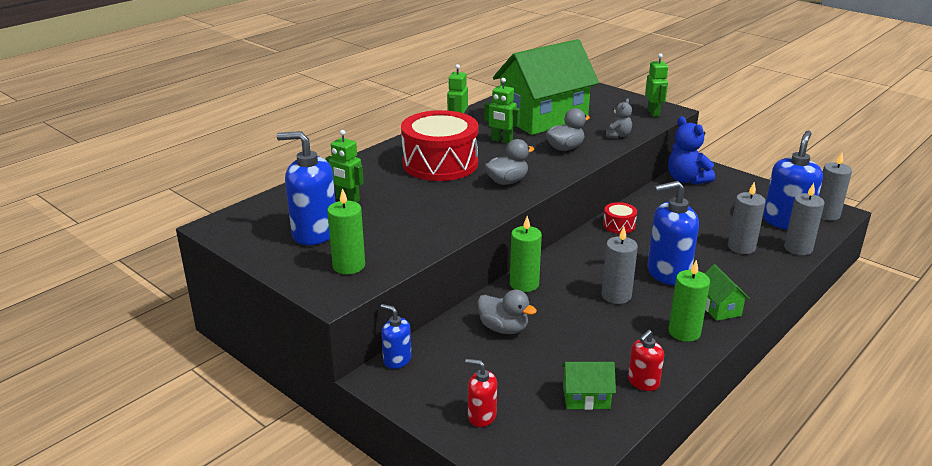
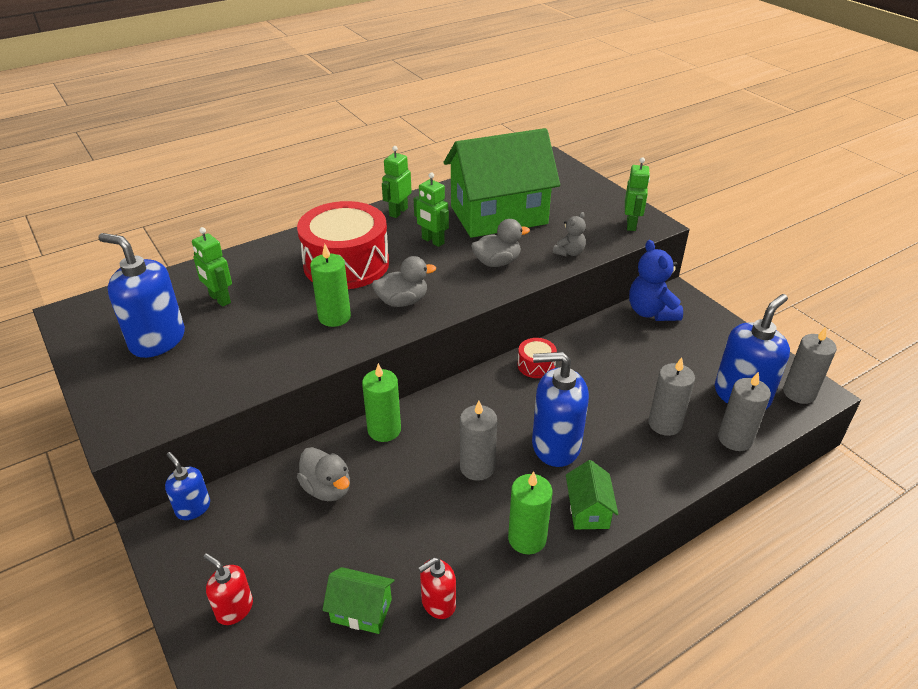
camera: 15 degrees right, 10 degrees up
(349, 266) = (162, 393): green candle -> green candle (334, 317)

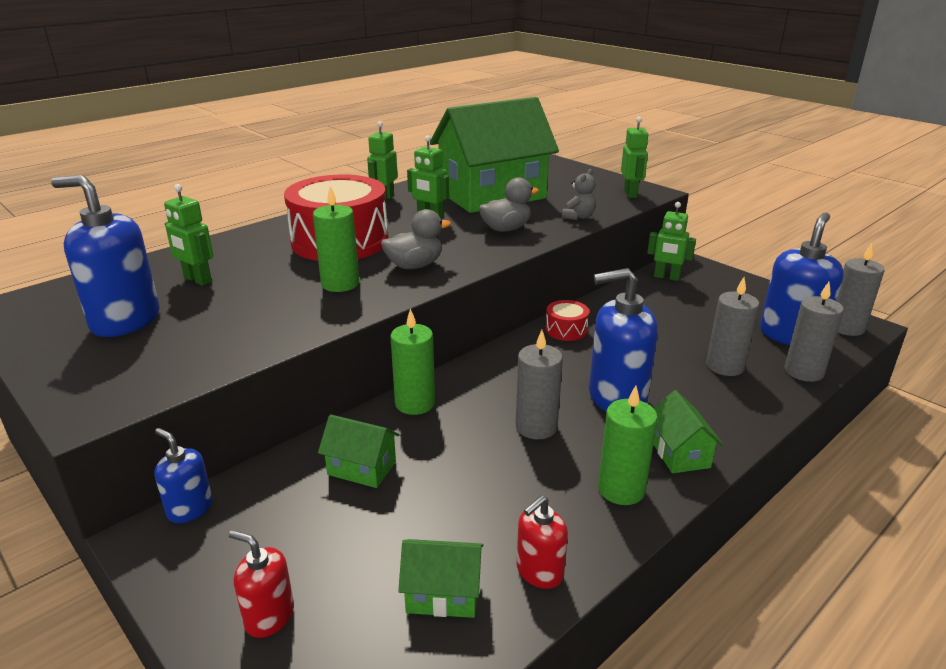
camera: 10 degrees left, 10 degrees down
(327, 489) = (362, 468): grey duck -> green house
(651, 312) = (666, 277): blue teddy bear -> green robot

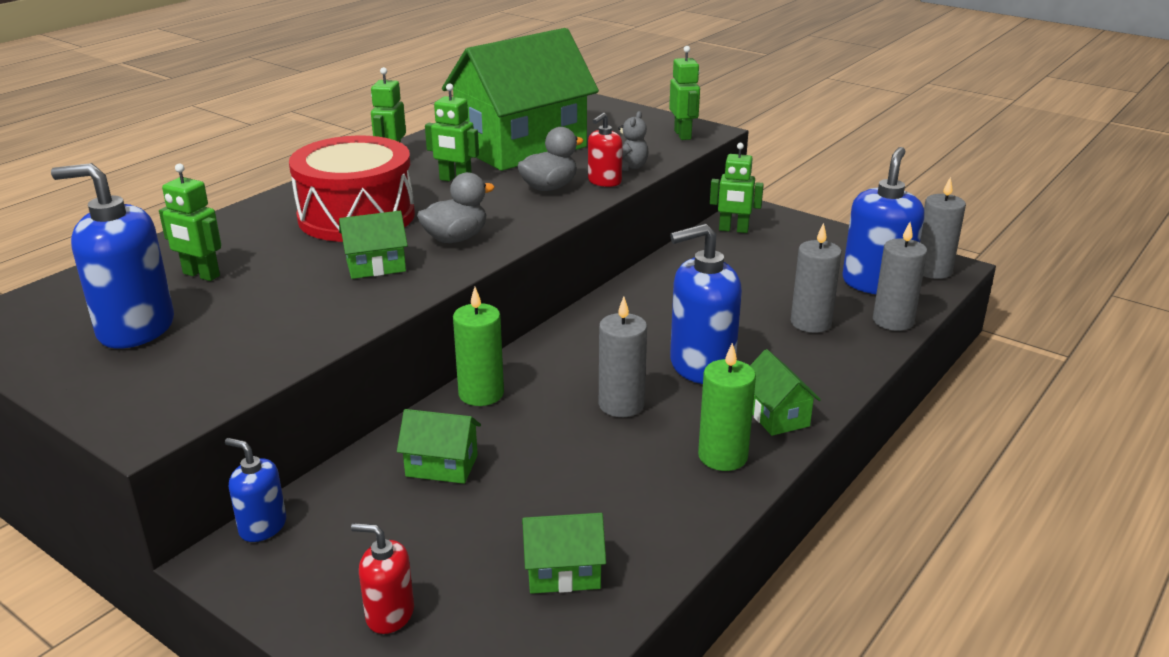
camera: 10 degrees left, 0 degrees up
(340, 284) = (376, 266): green candle -> green house
(539, 572) = (655, 541): red soap dispenser -> red soap dispenser (604, 181)
(566, 330) = (632, 299): red drum -> none

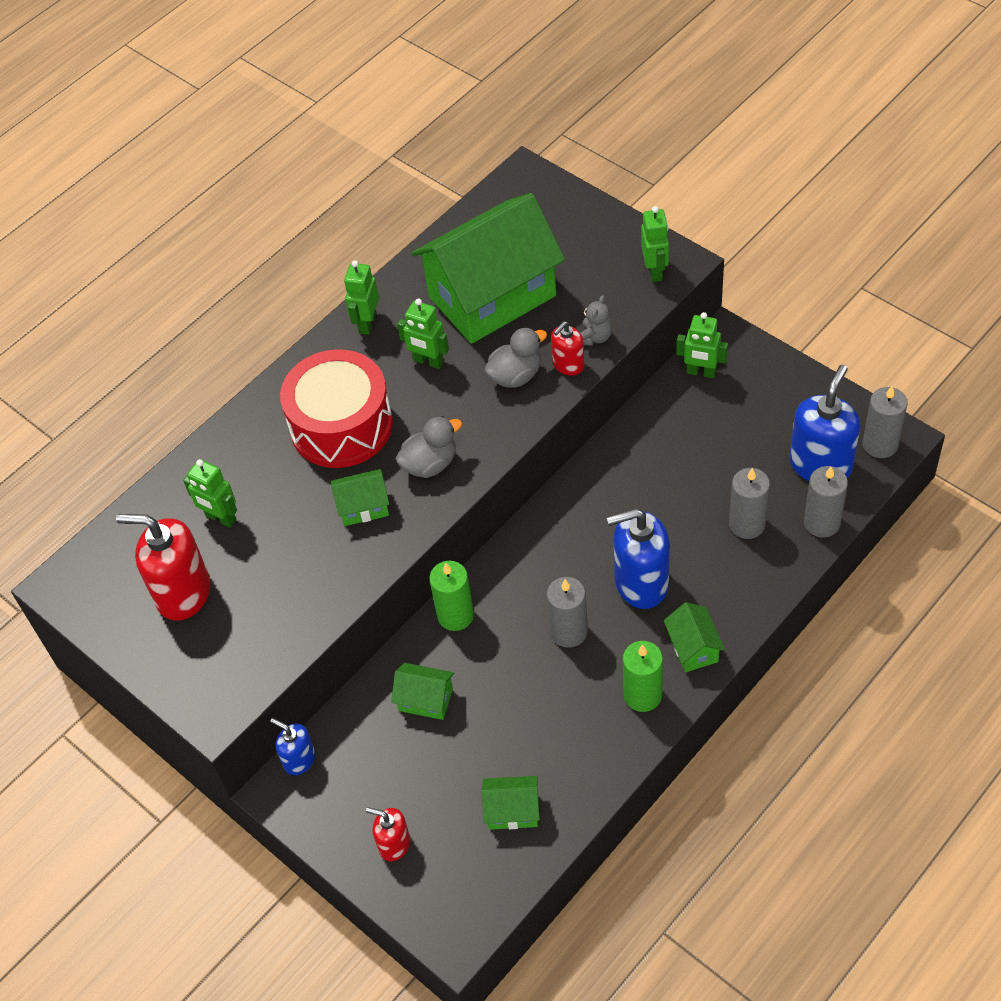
camera: 10 degrees right, 25 degrees up
(135, 328) = (183, 593): blue soap dispenser -> red soap dispenser

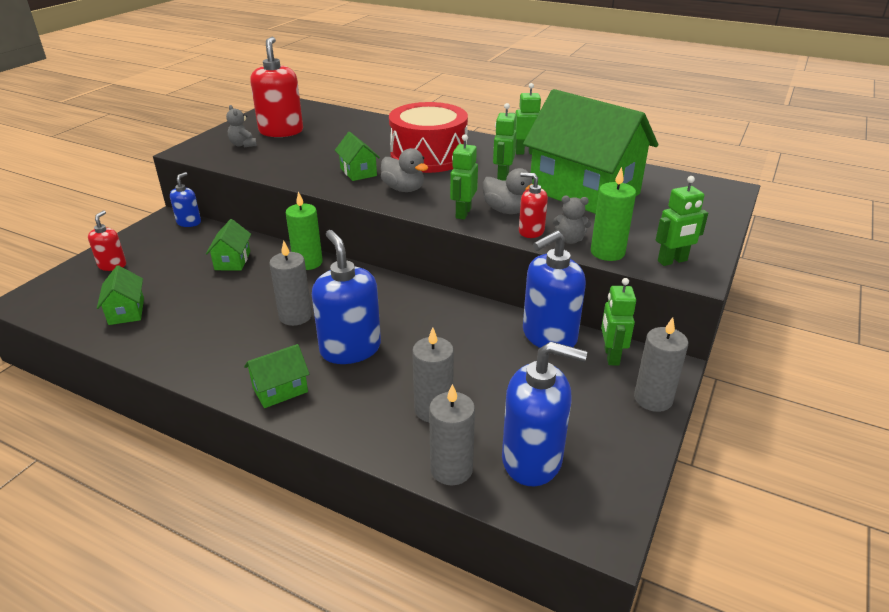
camera: 70 degrees right, 20 degrees down
(218, 642) = (243, 145): none -> grey teddy bear
(220, 518) = (340, 133): green robot -> green robot (463, 213)
(642, 695) = (229, 364): green candle -> green candle (607, 252)
(660, 412) = (549, 336): none -> blue soap dispenser
(880, 444) = (585, 513): grey candle -> grey candle (653, 399)

